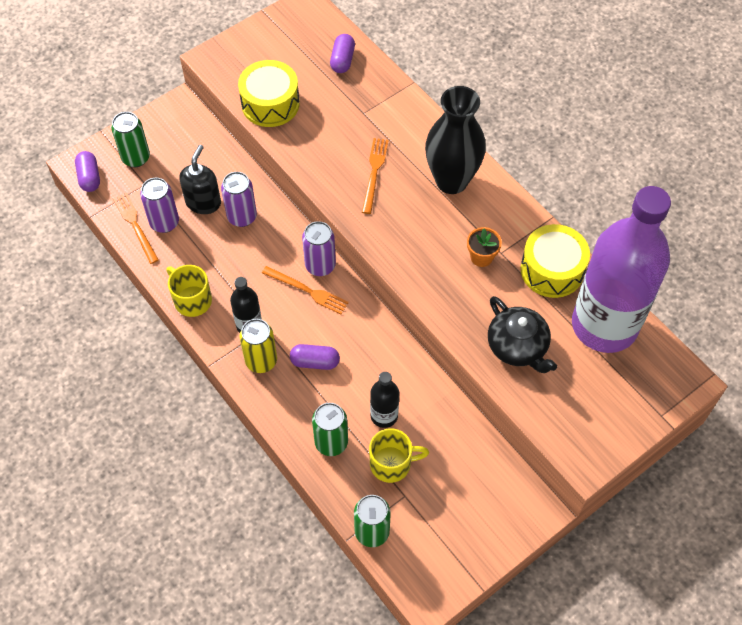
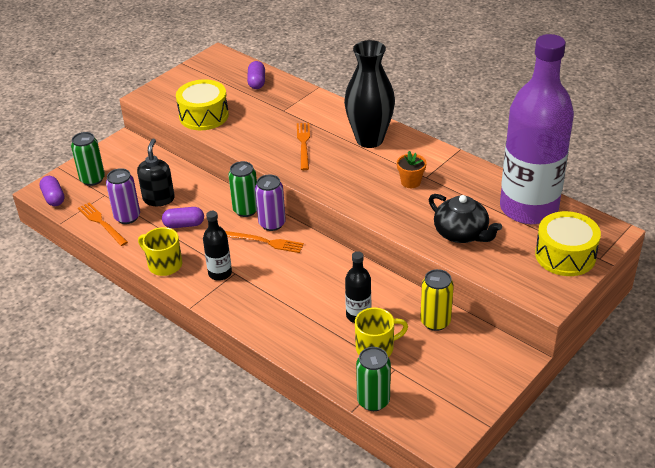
camera: 10 degrees left, 20 degrees down
(242, 217) = (195, 203): purple can -> none
(261, 361) = (237, 296): yellow can -> yellow can (435, 322)
(315, 362) = (285, 288): purple capsule -> purple capsule (184, 224)
(331, 442) = (316, 342): green can -> green can (246, 210)
(552, 270) = (472, 181): yellow drum -> yellow drum (565, 255)

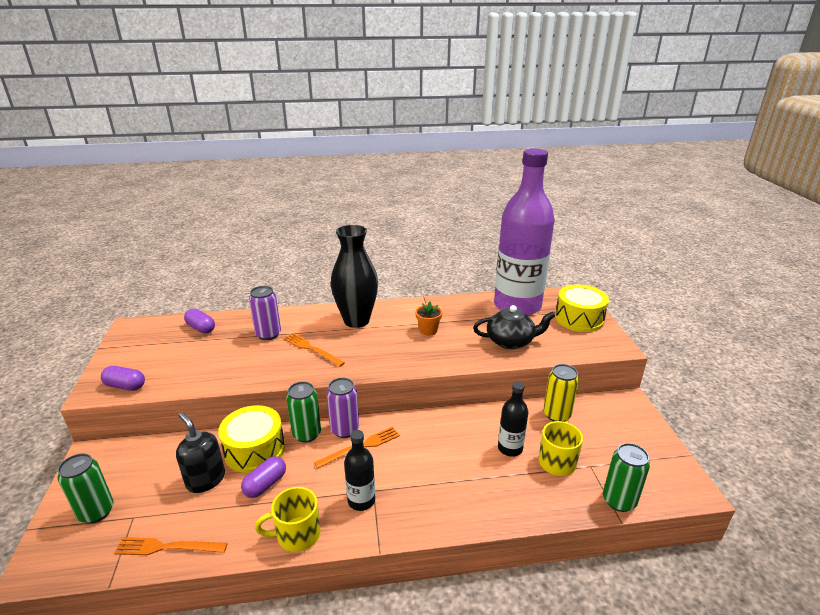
camera: 50 degrees left, 10 degrees down
(53, 198) = (63, 565): purple capsule -> purple capsule (125, 386)
(127, 217) = (192, 520): purple can -> purple can (268, 334)
(204, 116) = (185, 375): yellow drum -> yellow drum (255, 449)

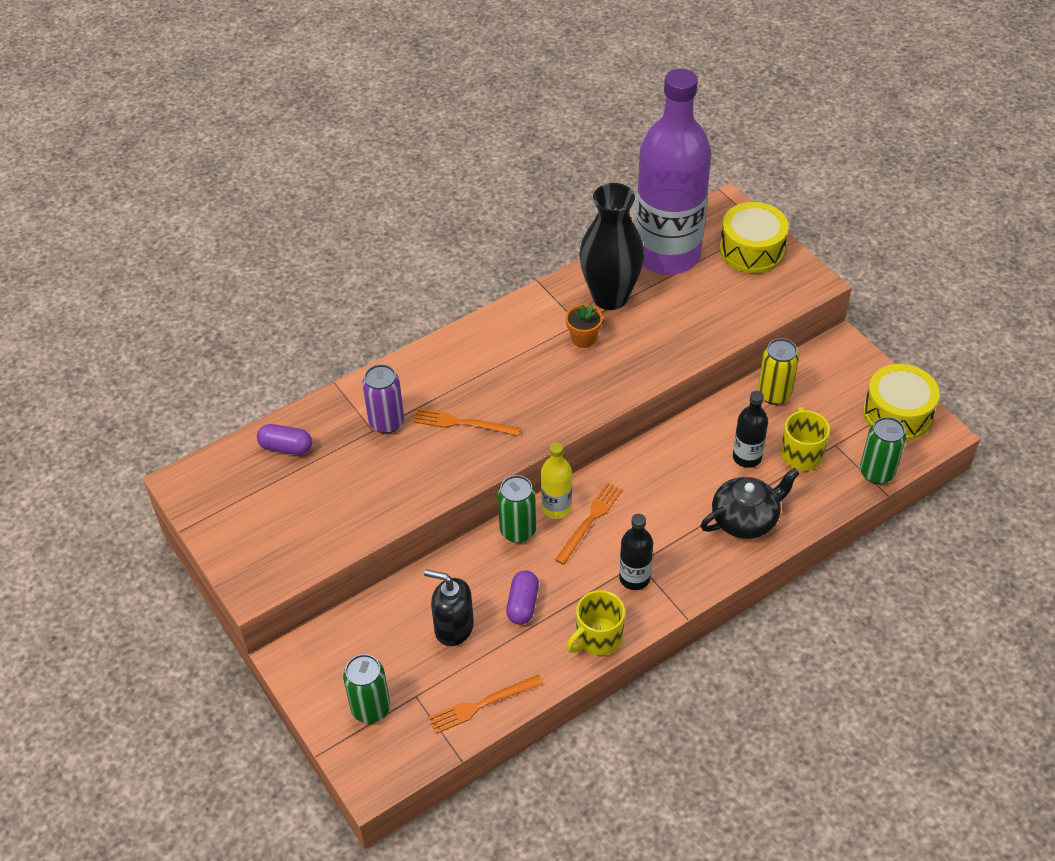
camera: 25 degrees left, 20 degrees up
(125, 386) = (283, 565): purple capsule -> none
(255, 449) = (476, 573): yellow drum -> yellow drum (897, 414)
(344, 430) = (556, 508): purple can -> yellow bottle
(356, 320) = (482, 356): black vase -> black vase (610, 297)
(511, 341) = (691, 319): black teapot -> black teapot (746, 519)

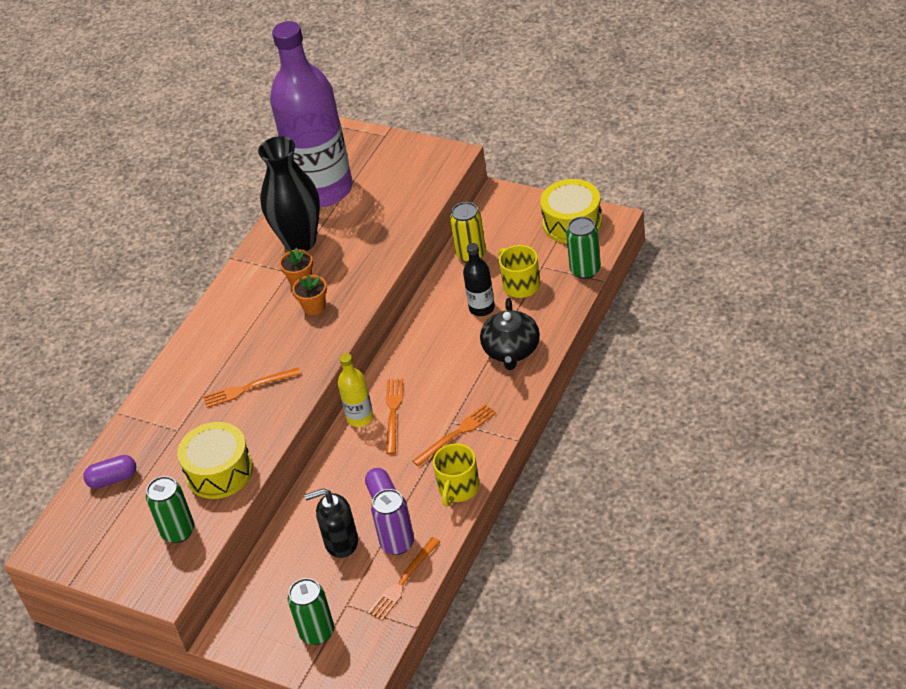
camera: 25 degrees left, 5 degrees down
(386, 422) = (184, 419): purple can -> purple can (397, 543)
(518, 531) = (341, 449): green can -> green can (178, 531)
(577, 372) = (314, 307): none -> orange flower pot
(634, 578) = (456, 434): black bottle -> orange fork
(746, 519) = (511, 350): black teapot -> black teapot turned 150 degrees clockwise
(751, 250) = (387, 156): yellow drum -> yellow drum (219, 472)

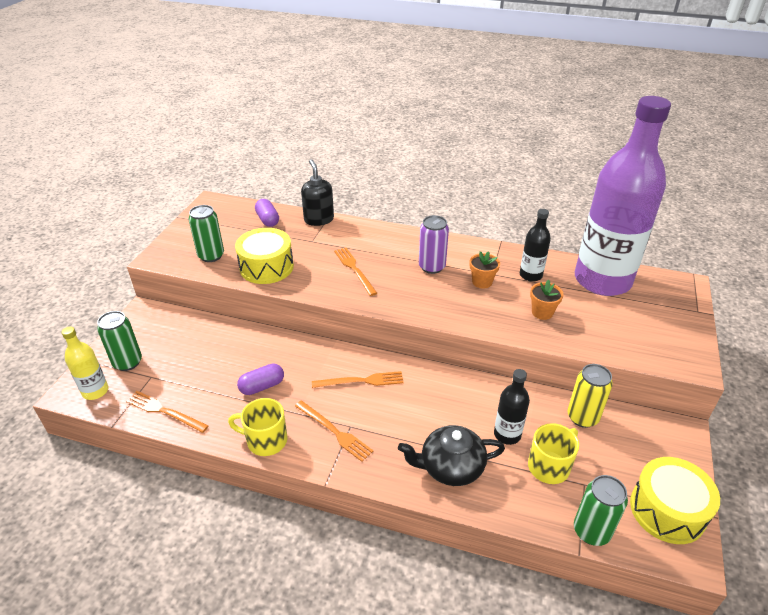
camera: 75 degrees right, 5 degrees down
(300, 242) = (530, 275): black vase -> black bottle
(314, 307) = (451, 294): orange flower pot -> orange flower pot (542, 312)
(341, 542) = (217, 364): black soap dispenser -> black soap dispenser (319, 219)
(360, 418) = (355, 359): yellow bottle -> yellow bottle (95, 391)
(397, 543) = (208, 402): purple can -> purple can (432, 267)

